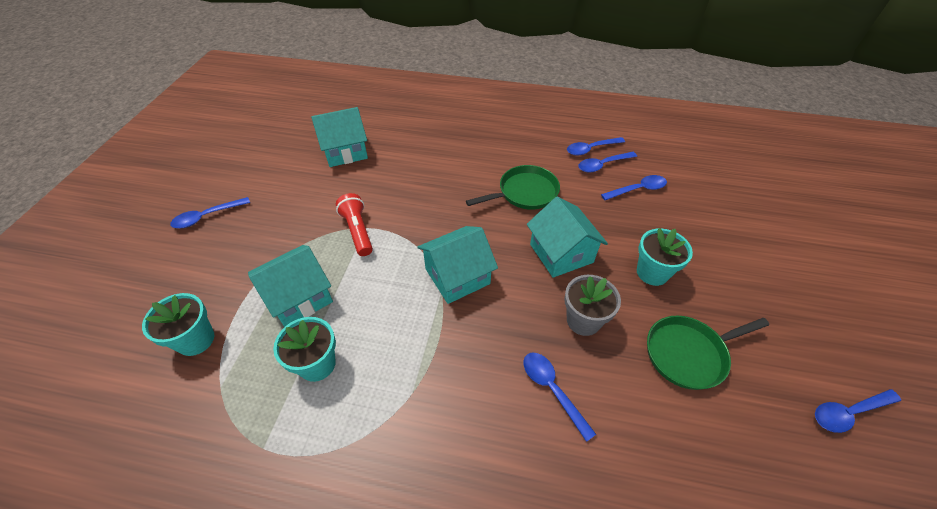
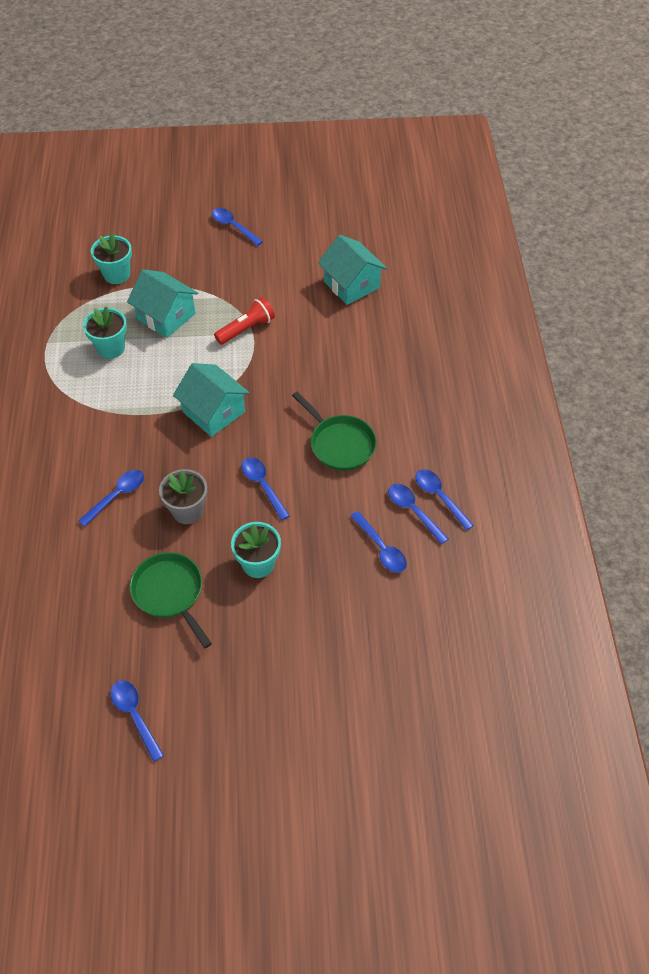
camera: 75 degrees right, 5 degrees up
(561, 253) = (263, 486): turquoise house -> blue spoon

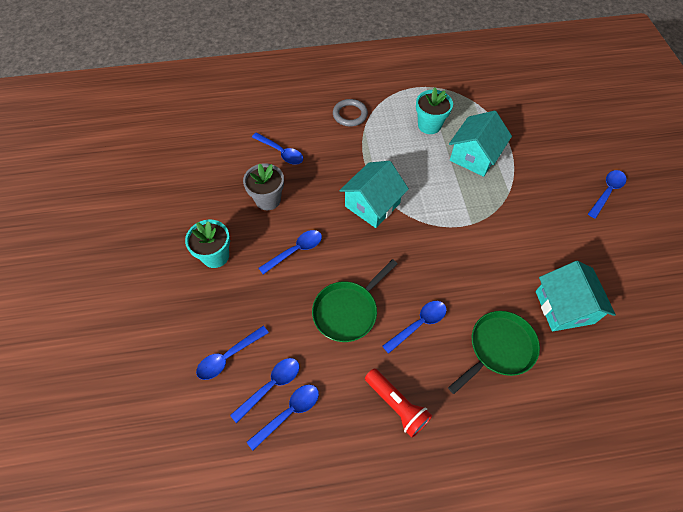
camera: 85 degrees right, 5 degrees up
(72, 421) = (350, 114): none -> grey ring
(117, 274) = (512, 116): turquoise flower pot -> none
(135, 716) = (93, 192): blue spoon -> blue spoon (418, 324)
(170, 593) = (192, 198): green pan -> green pan (498, 348)
(246, 329) = (475, 218): red flashlight -> red flashlight (397, 405)
(351, 284) = (564, 307): turquoise house -> turquoise house turned 60 degrees counterclockwise

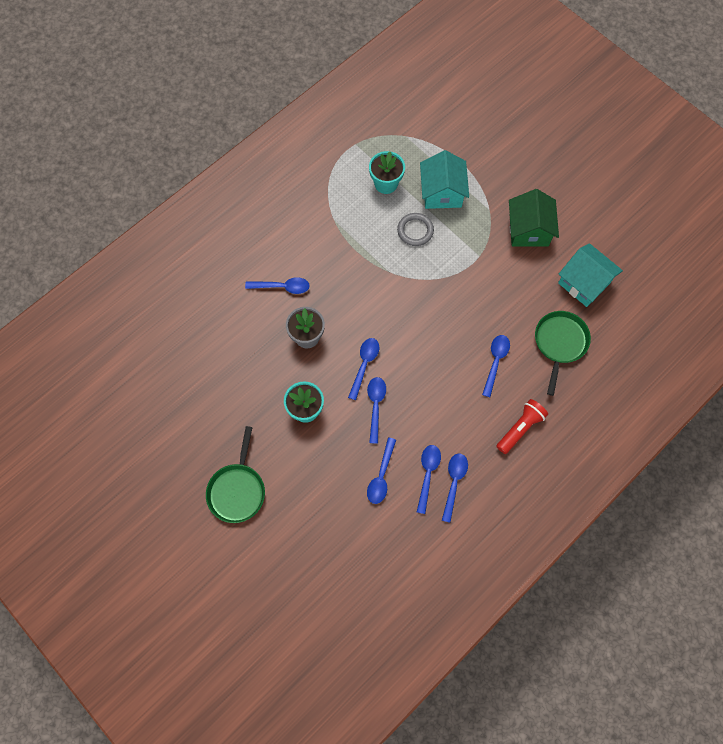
camera: 35 degrees left, 10 degrees up
(348, 311) = (439, 385): green pan -> green pan (237, 490)
(350, 114) = (311, 213): grey ring -> grey ring (415, 231)
(372, 205) = (393, 287): turquoise house -> none
(397, 405) = (520, 428): red flashlight -> red flashlight turned 60 degrees counterclockwise
(536, 229) = (528, 230): none -> green house
(607, 192) = (560, 164): blue spoon -> blue spoon (375, 406)

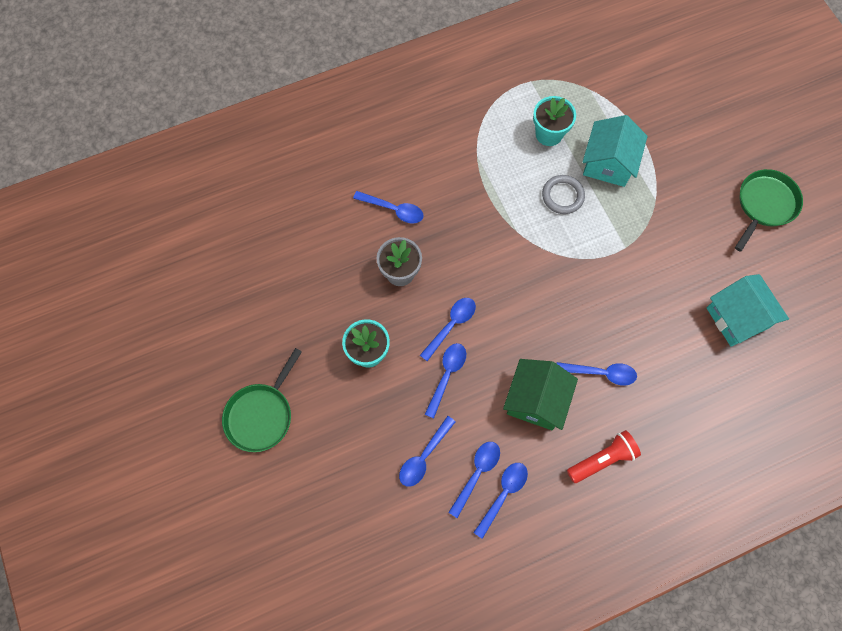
camera: 20 degrees right, 0 degrees up
(495, 362) = (601, 373): blue spoon -> blue spoon turned 60 degrees clockwise
(528, 230) = (693, 237): green house -> green house (536, 400)
(559, 343) = (684, 377): green pan -> green pan (764, 205)

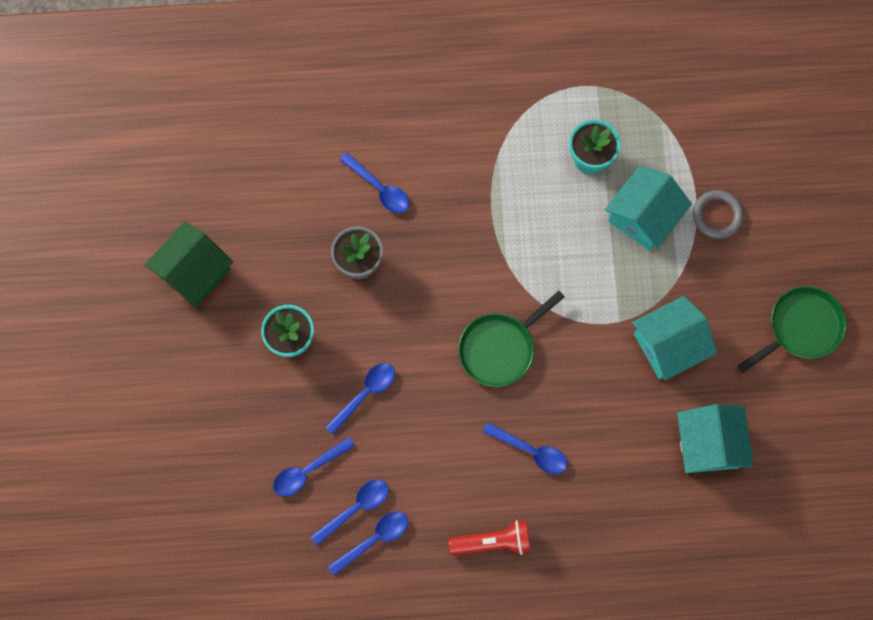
camera: 20 degrees right, 5 degrees up
(261, 415) = (157, 366): green pan -> green pan (500, 348)
(451, 325) = (391, 341): blue spoon -> none
(536, 400) = (449, 455): green house -> green house (194, 272)
(562, 196) = (574, 237): grey ring -> grey ring (717, 215)
(671, 252) = (668, 345): none -> turquoise house

